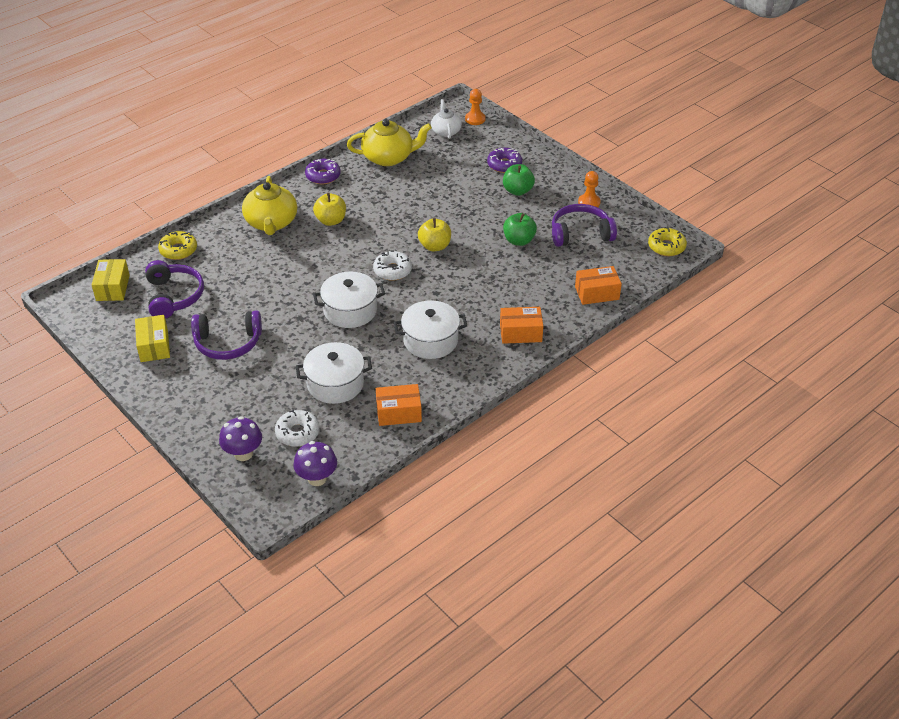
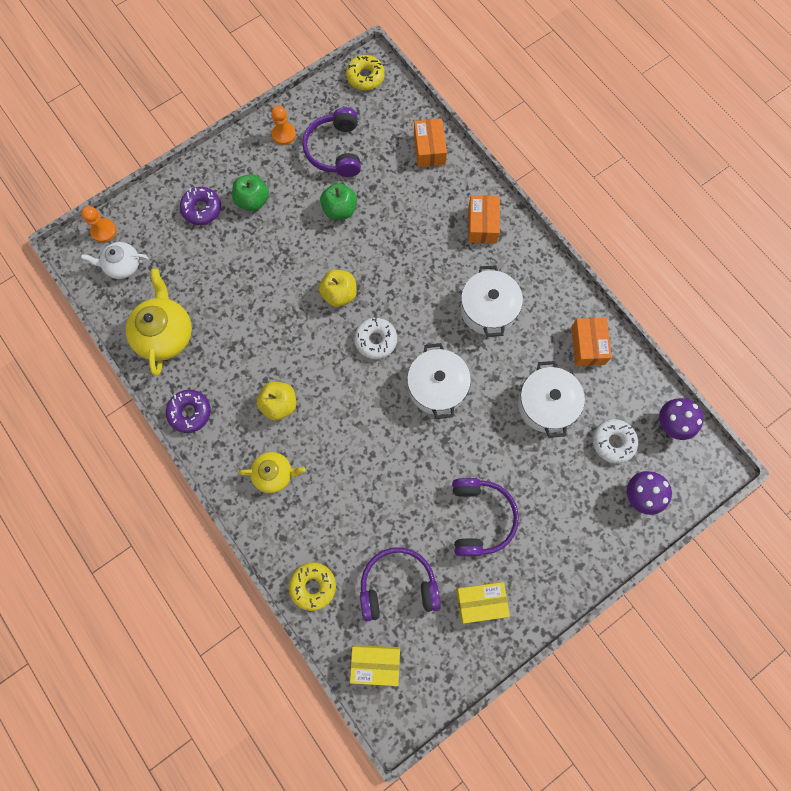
camera: 85 degrees left, 30 degrees up
(271, 223) = (274, 474): yellow teapot -> yellow teapot, size x0.62

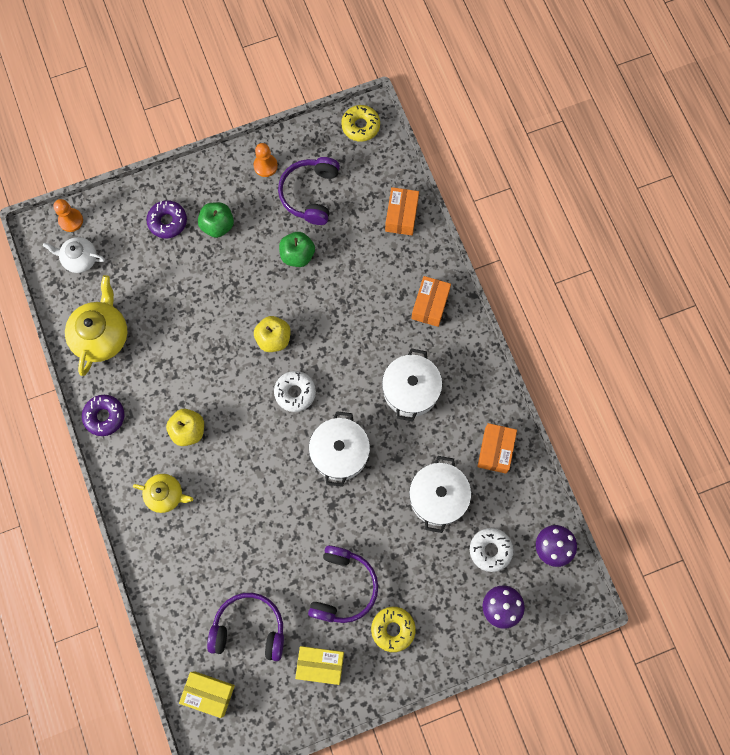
camera: 15 degrees right, 0 degrees up
(313, 586) = (172, 608): yellow donut -> yellow donut (393, 629)

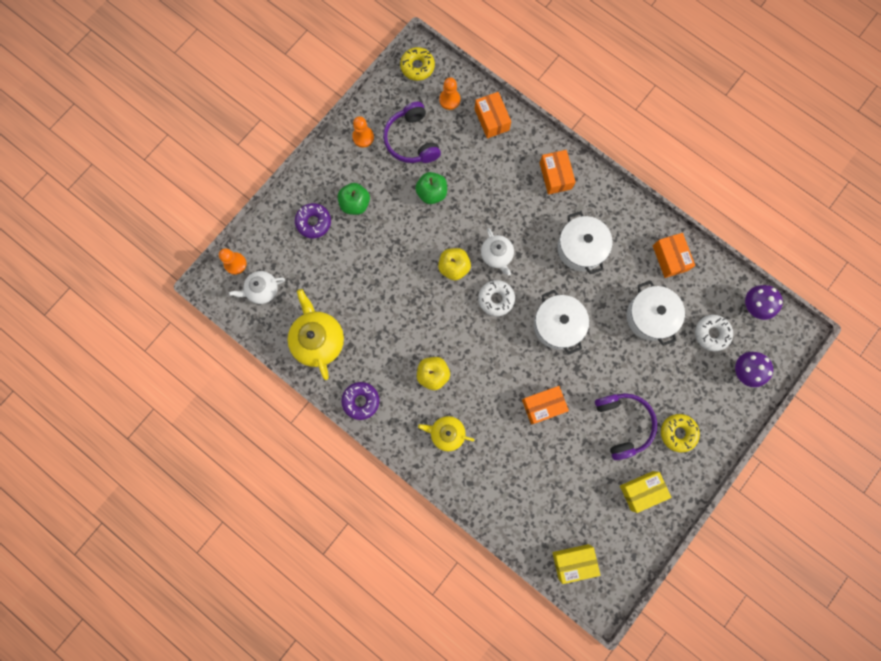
camera: 30 degrees left, 5 degrees up
(165, 495) = (447, 433): yellow teapot -> yellow teapot turned 150 degrees counterclockwise
(249, 628) = (573, 495): purple headphones -> none
(275, 523) = (543, 405): none -> orange box
(323, 350) = (496, 255): none -> white teapot
(372, 174) = (449, 100): none -> orange pawn

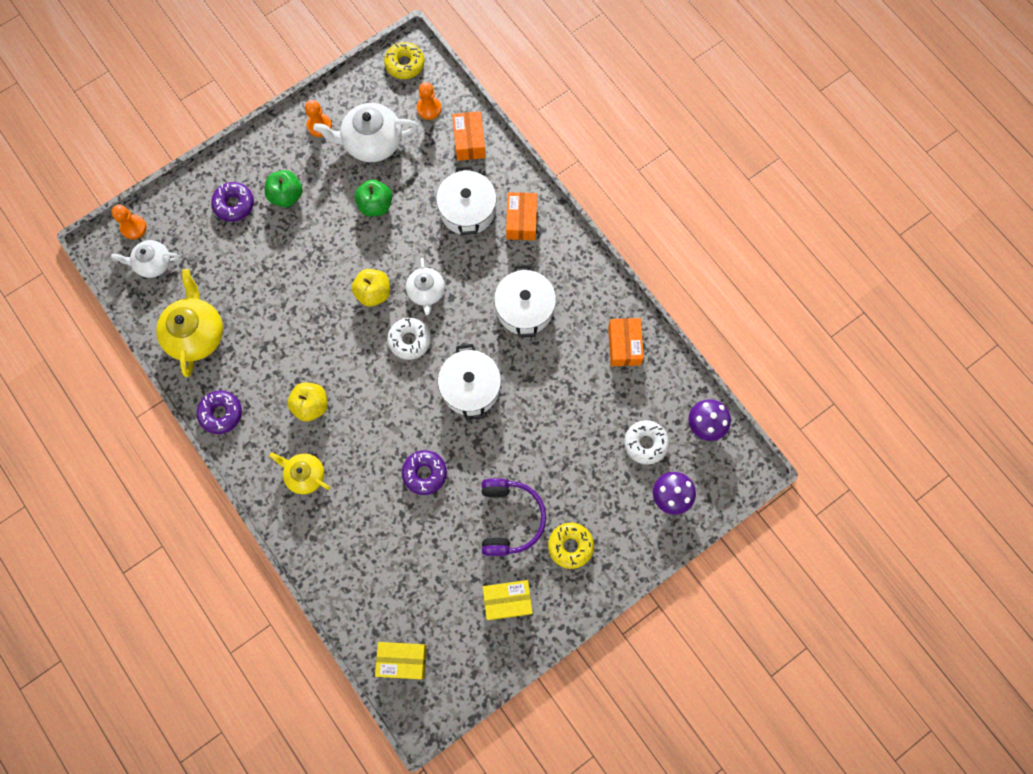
camera: 15 degrees right, 5 degrees down
(411, 140) = (372, 142): purple headphones -> white teapot
(543, 405) = (424, 473): orange box -> purple donut
(650, 316) = (580, 405): white pot -> white pot (467, 210)

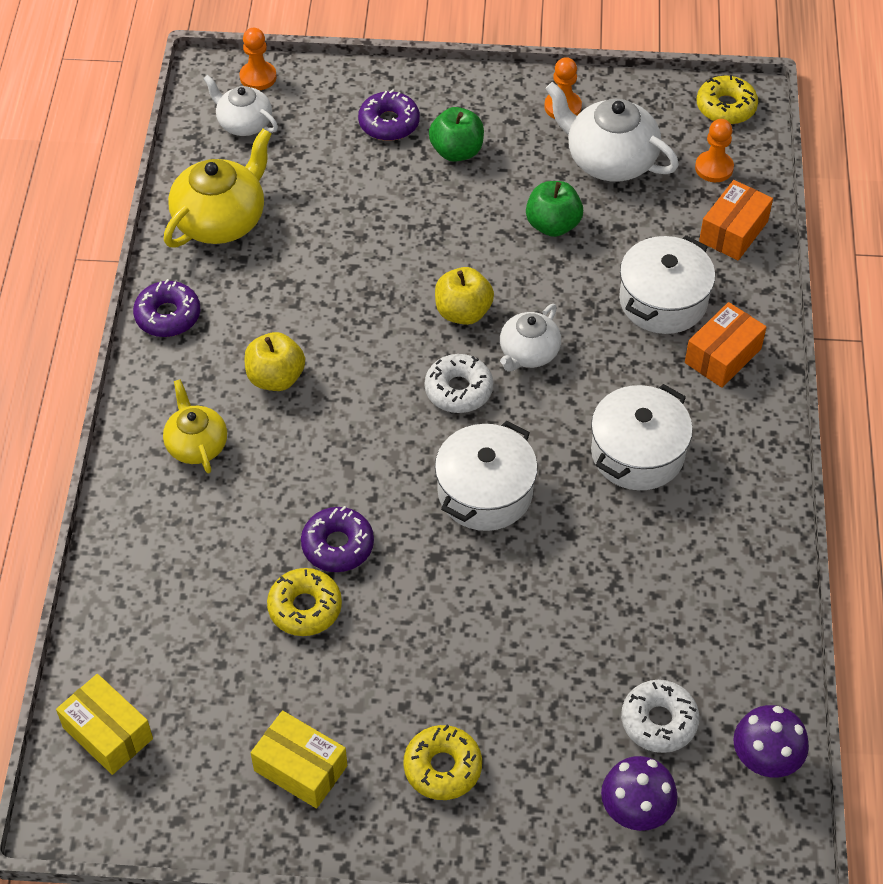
camera: 40 degrees right, 20 degrees down
(438, 519) = (305, 608): none -> yellow donut
(510, 518) = (395, 675): purple headphones -> none
(624, 345) = (734, 585): orange box -> none

